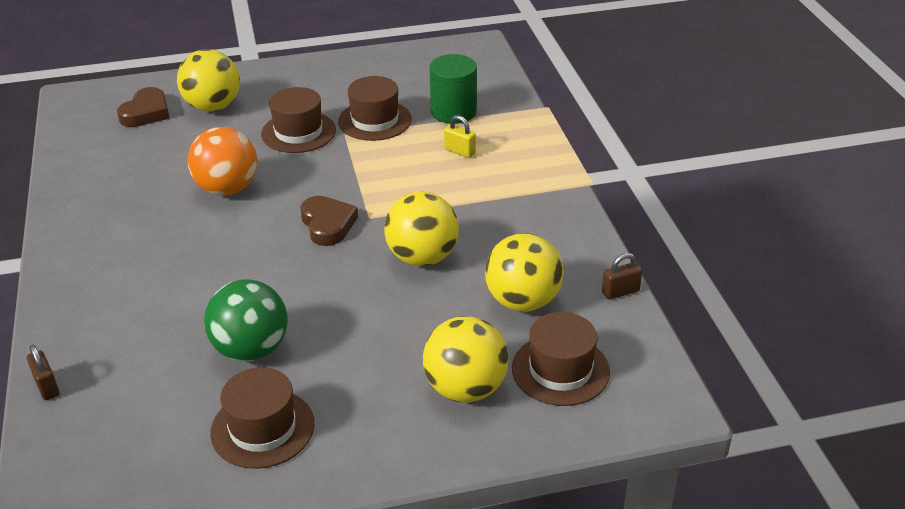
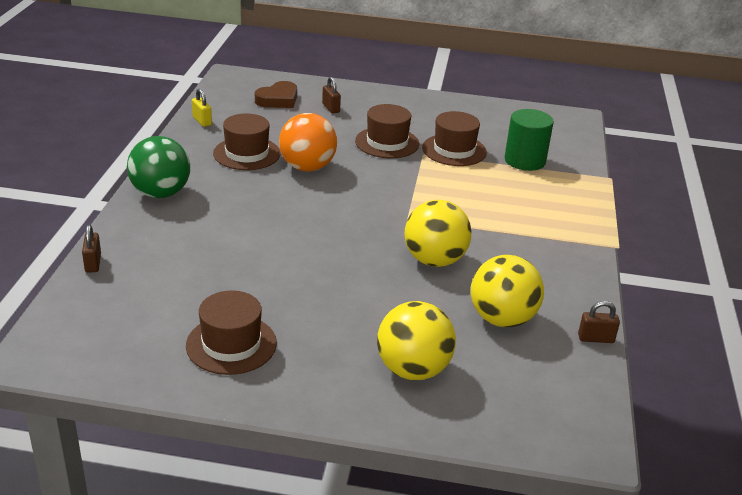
camera: 20 degrees right, 5 degrees down
(213, 106) = (331, 108): yellow ball -> brown padlock
(251, 349) = (257, 285): green ball -> green ball (161, 193)
(328, 224) = (371, 214): brown heart -> none
(459, 151) = (513, 191): yellow padlock -> yellow padlock (202, 121)
(560, 370) = (505, 382): brown hat -> brown hat (247, 153)

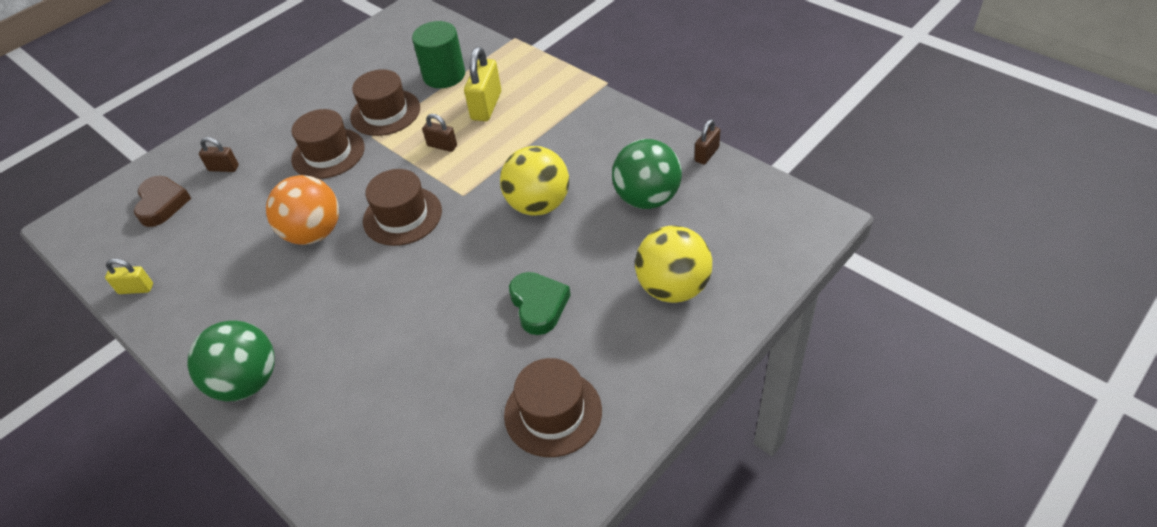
camera: 50 degrees left, 15 degrees up
(93, 263) = (327, 496): brown padlock -> brown padlock (442, 146)
(247, 153) = (241, 273): brown hat -> brown hat (402, 216)
(330, 299) = (538, 305): none -> green heart
(502, 319) = (647, 198): yellow ball -> green ball
(515, 193) = (486, 106): none -> yellow padlock

